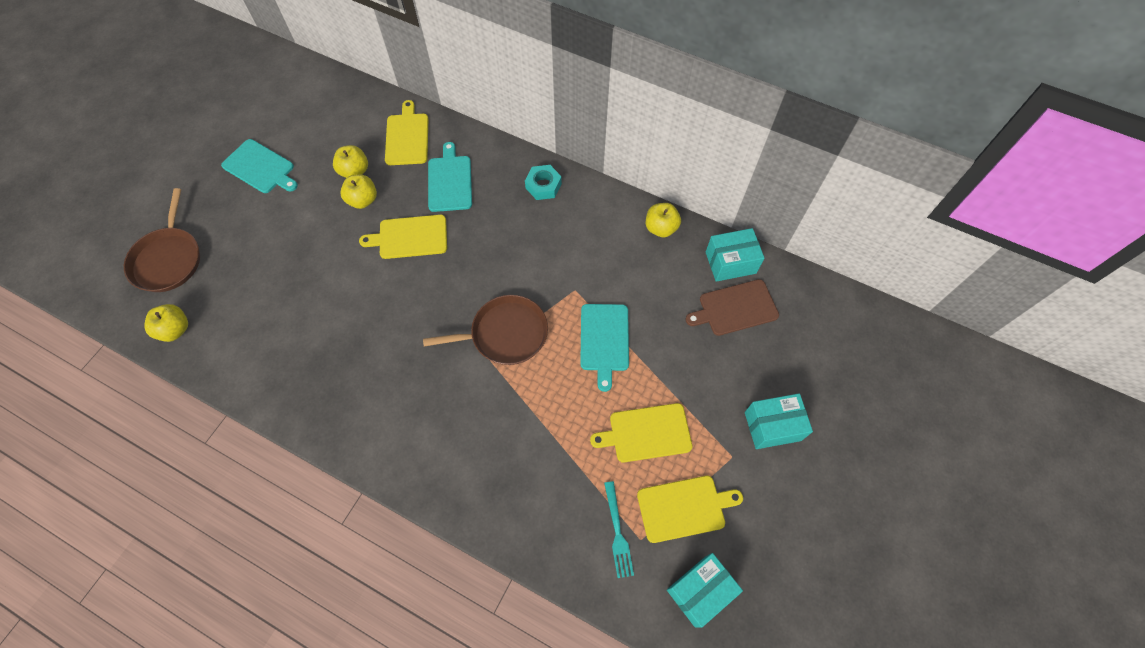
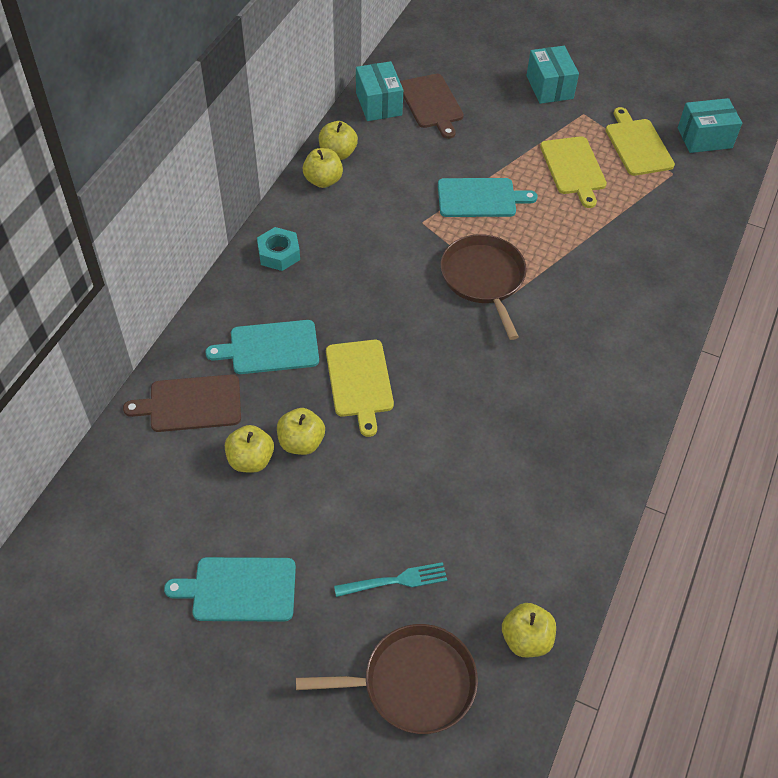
camera: 95 degrees left, 10 degrees down
(260, 167) = (240, 589): turquoise cutting board -> turquoise cutting board turned 120 degrees counterclockwise
(407, 137) = (191, 404): yellow cutting board -> brown cutting board
(617, 532) = (671, 188): turquoise fork -> turquoise fork (395, 581)
(626, 217) = (323, 180): none -> yellow apple
(700, 591) = (704, 138): turquoise box -> turquoise box turned 60 degrees counterclockwise

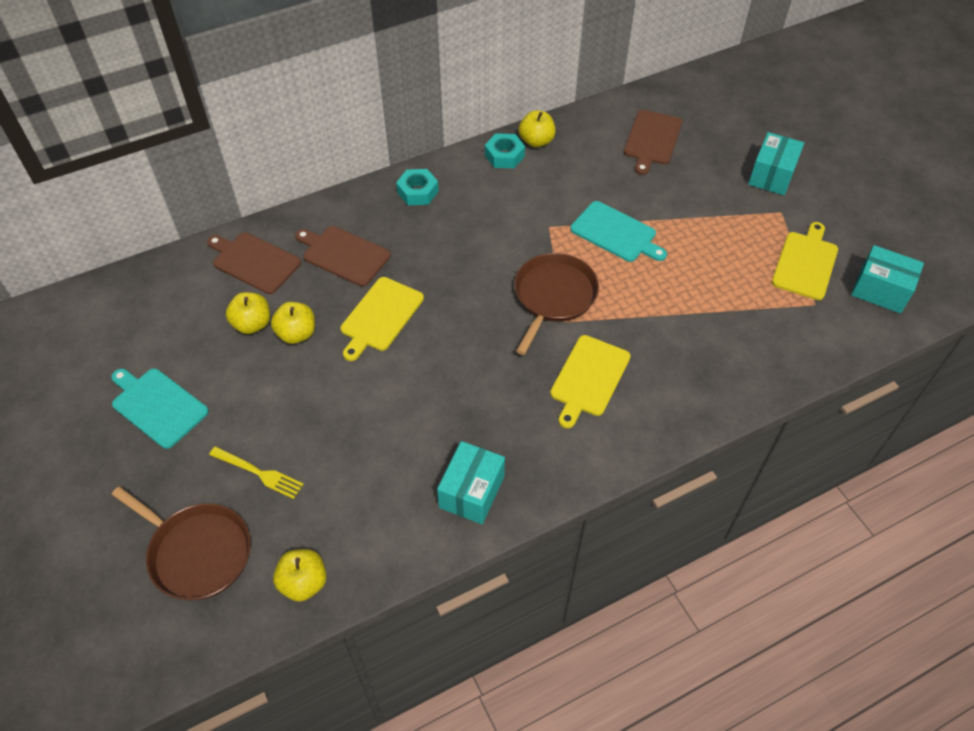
camera: 40 degrees right, 0 degrees up
(270, 348) = (344, 255): turquoise cutting board -> brown cutting board
(323, 180) = (504, 156): yellow apple -> turquoise nut
(378, 104) = (607, 119): turquoise box -> turquoise box (472, 492)
(395, 581) = (259, 473): turquoise fork -> yellow fork
(573, 168) = (724, 251): yellow cutting board -> yellow cutting board (589, 378)

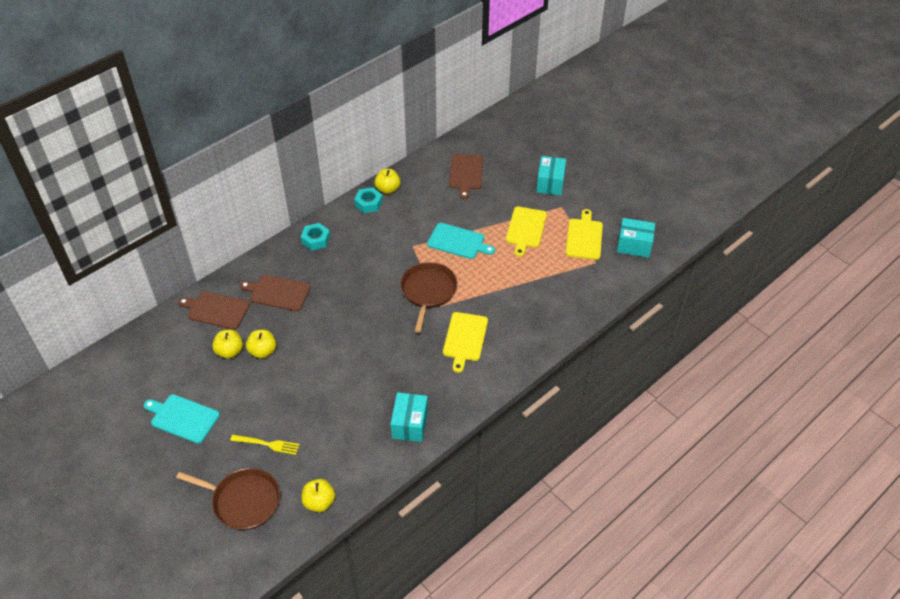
camera: 15 degrees left, 5 degrees down
(380, 316) = (316, 328): yellow cutting board -> yellow cutting board (526, 229)

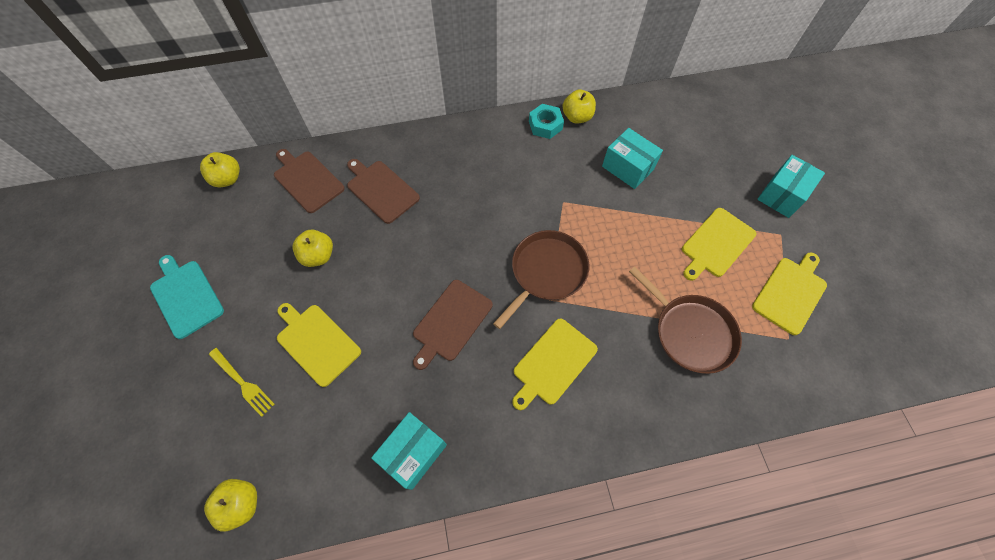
camera: 30 degrees right, 15 degrees up
(230, 351) = (286, 238): yellow apple -> yellow apple (228, 179)
(243, 501) = (167, 446): brown pan -> brown pan (690, 332)
(301, 399) = (316, 342): none -> yellow cutting board
(316, 240) = (461, 144): turquoise nut -> none
(458, 241) = (621, 221): turquoise cutting board -> none
(466, 173) = (680, 136): brown cutting board -> brown cutting board (451, 322)
(634, 245) = (857, 339): turquoise box -> turquoise box (628, 168)

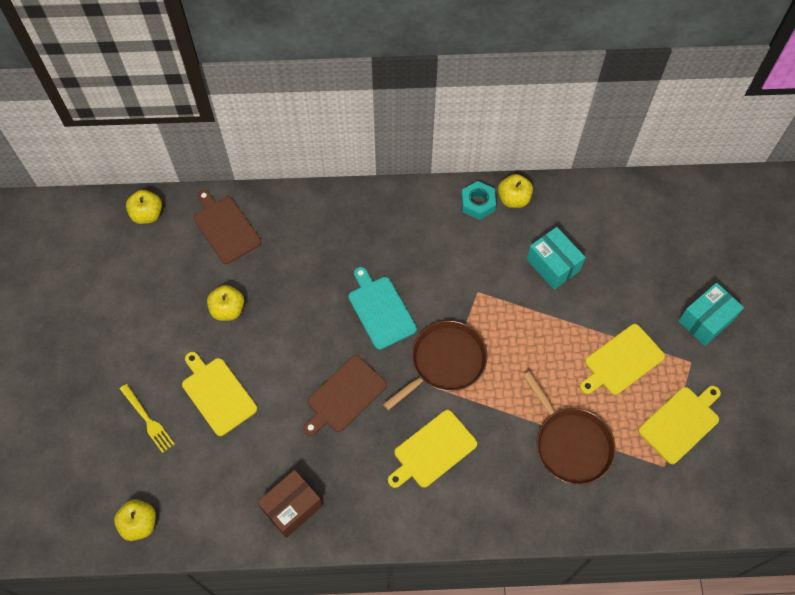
camera: 10 degrees right, 0 degrees up
(186, 296) = (101, 330): turquoise cutting board -> turquoise cutting board (380, 310)
(381, 190) = (297, 250): brown cutting board -> none
(413, 453) = (292, 507): turquoise box -> brown box

